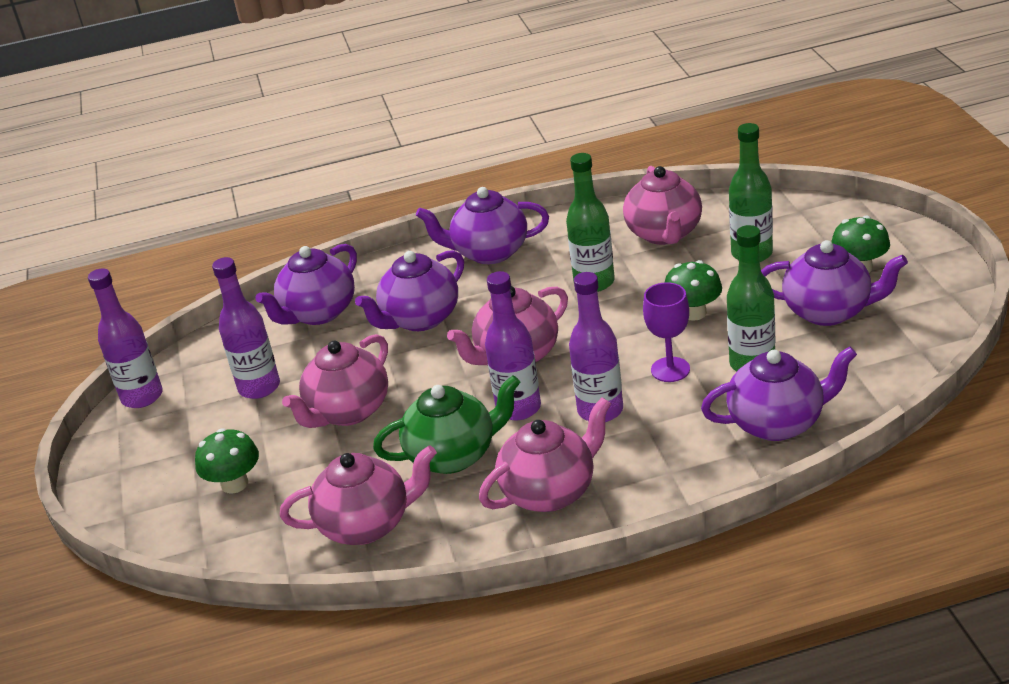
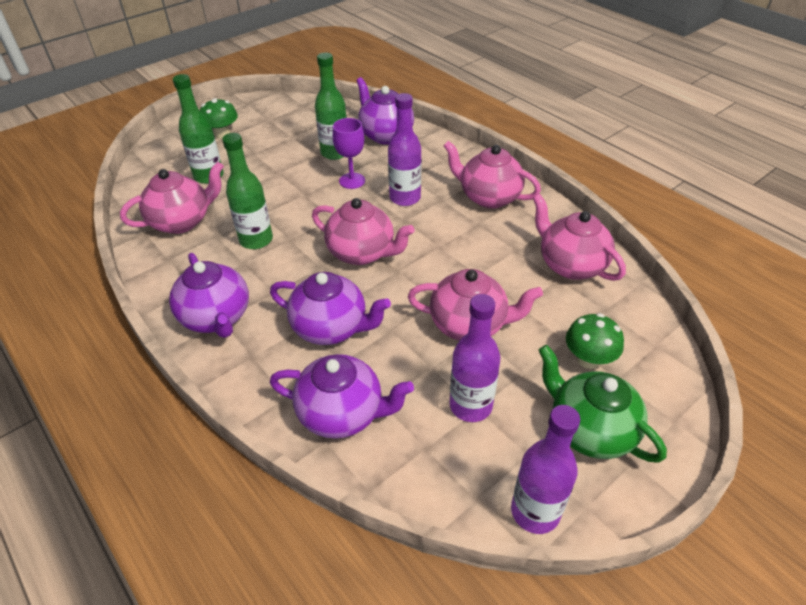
camera: 120 degrees left, 10 degrees up
(453, 455) = (482, 248): green teapot -> green teapot (589, 430)
(518, 408) = (420, 233): purple bottle -> none
(694, 313) = (286, 185): green mushroom -> none
(829, 311) = (273, 137): purple teapot -> none

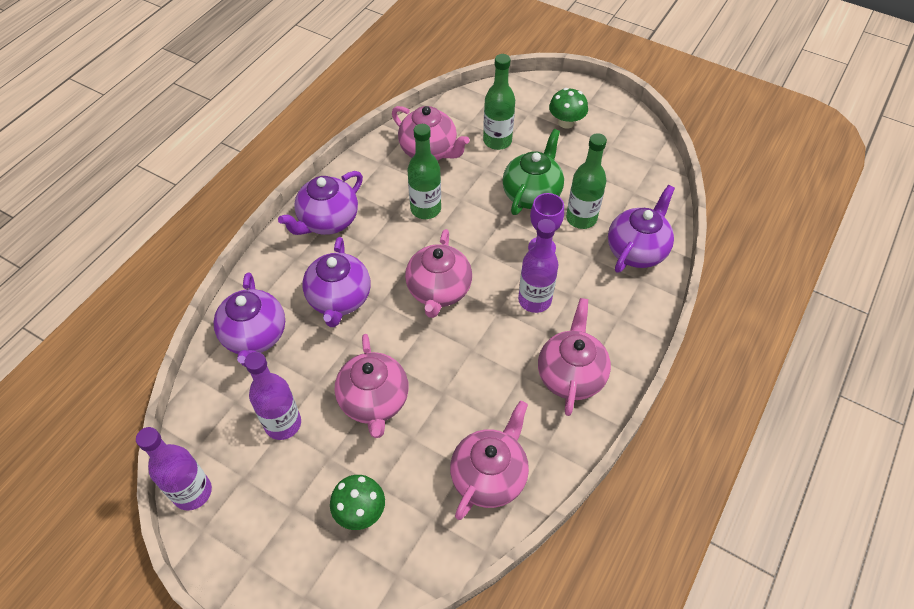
camera: 70 degrees right, 10 degrees up
(589, 430) = (278, 523): green teapot -> green teapot (532, 194)

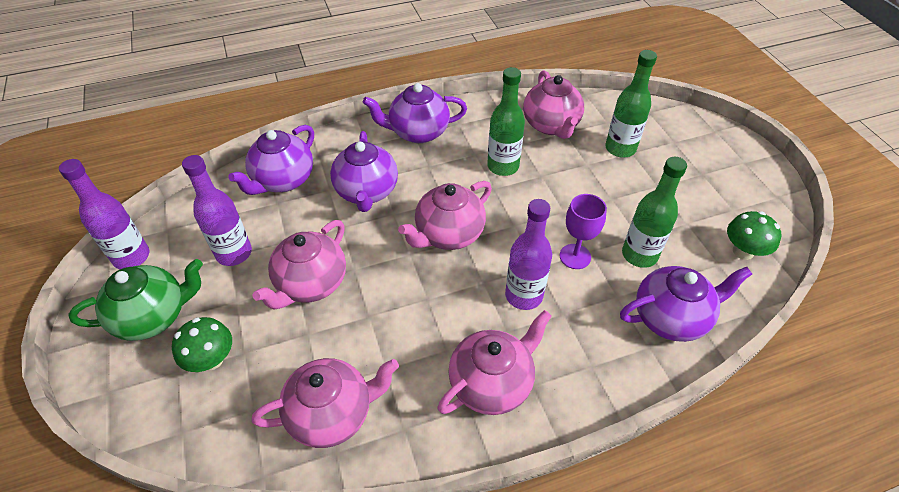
camera: 40 degrees right, 5 degrees down
(339, 299) = (367, 192): purple teapot -> purple teapot turned 45 degrees counterclockwise
(532, 194) = (610, 207): green teapot -> green teapot (154, 316)
(566, 122) = (704, 167): green mushroom -> green mushroom (743, 251)

